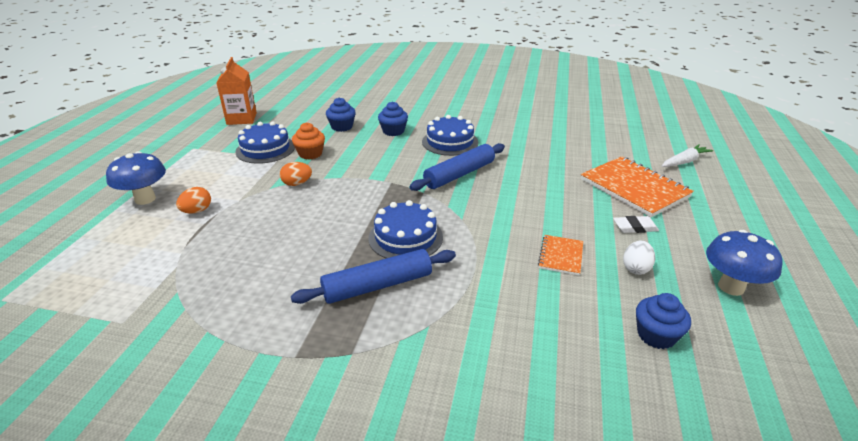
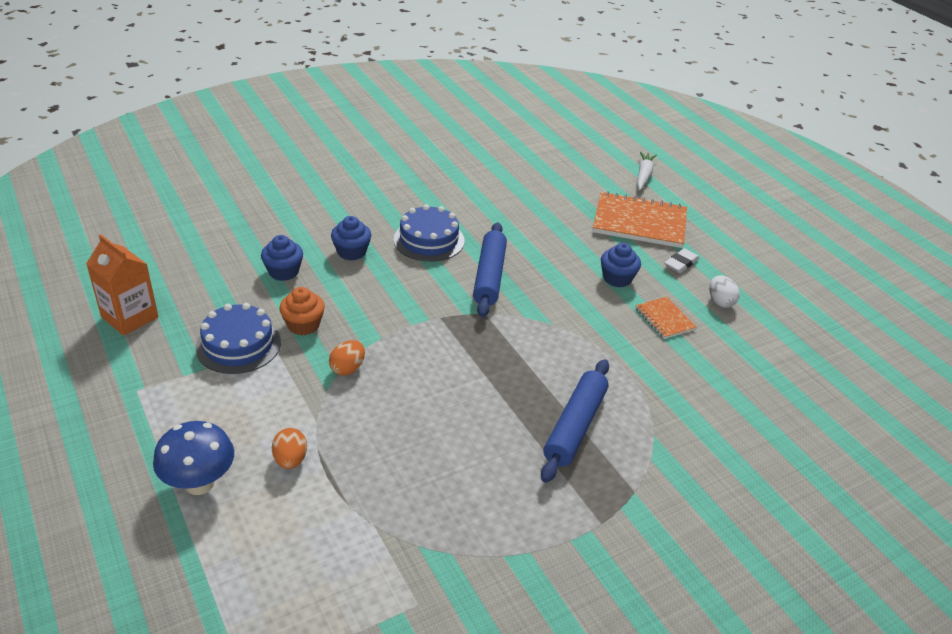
camera: 45 degrees left, 5 degrees up
(405, 237) = (534, 369): blue cake -> none
(656, 335) = (785, 350): blue cupcake -> blue cupcake (617, 278)
(731, 287) = (785, 285): blue mushroom -> none

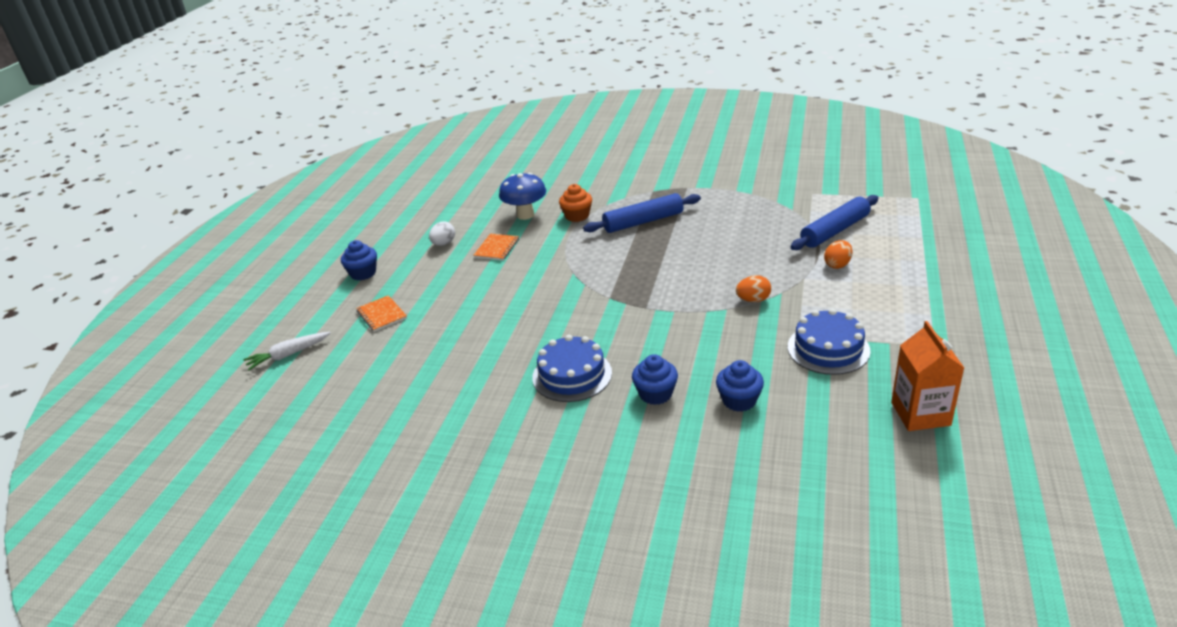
camera: 130 degrees left, 5 degrees down
(199, 483) = (907, 273): blue mushroom -> blue mushroom (525, 215)
(303, 325) = (761, 344): orange cupcake -> orange cupcake (577, 216)
(489, 276) = (567, 322): blue rolling pin -> blue rolling pin (835, 231)
(617, 278) = (479, 282): blue cupcake -> blue cupcake (363, 273)
(639, 222) = (381, 315): orange notebook -> orange notebook, size x0.51
(681, 263) = (417, 274): white eraser -> none

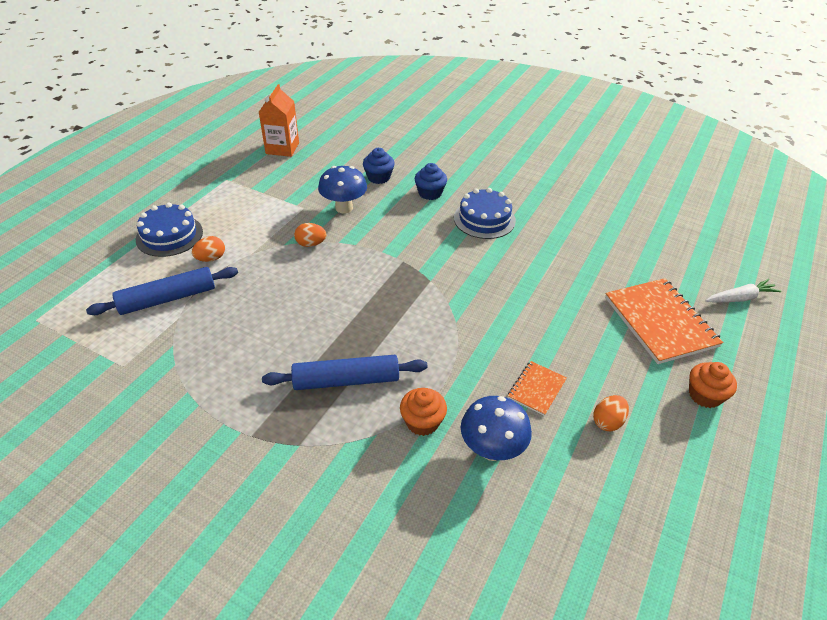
camera: 170 degrees left, 10 degrees up
(363, 273) = (704, 395): blue cupcake -> orange cupcake
(381, 315) = (660, 322): orange notebook -> orange notebook, size x1.98
(444, 244) = (607, 422): white egg -> orange egg
(751, 346) = (344, 208): none -> blue mushroom
(828, 349) = (294, 193): blue cake -> blue cake (169, 235)

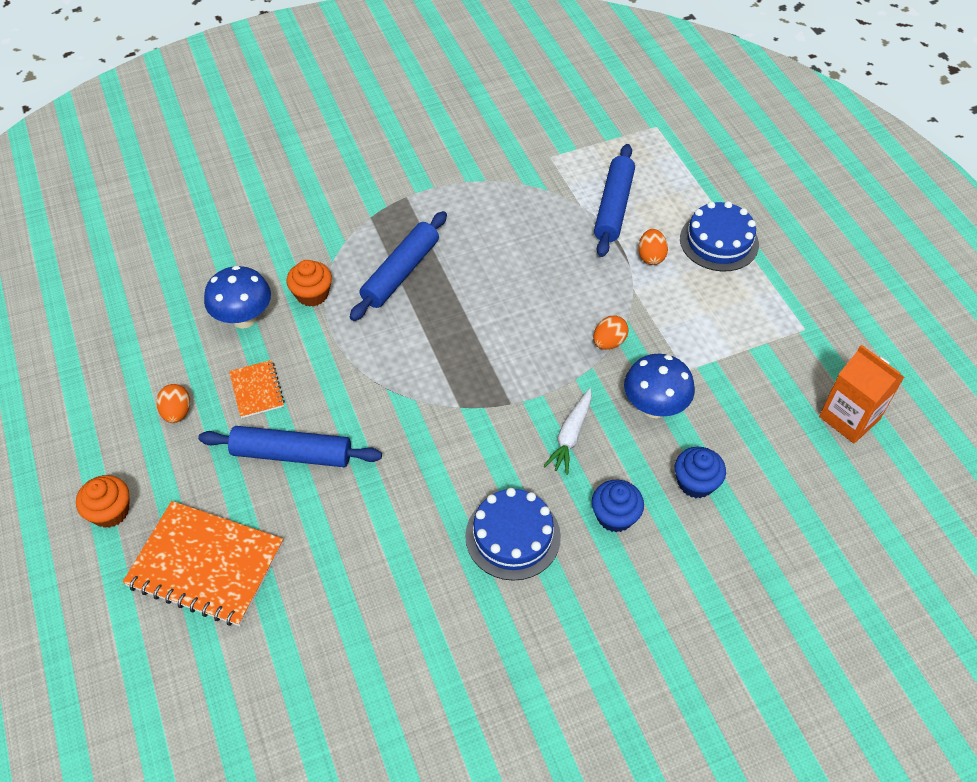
camera: 130 degrees right, 10 degrees up
(554, 334) = (292, 454): none -> blue rolling pin
(740, 298) = (141, 690): white carrot -> white carrot (570, 436)

